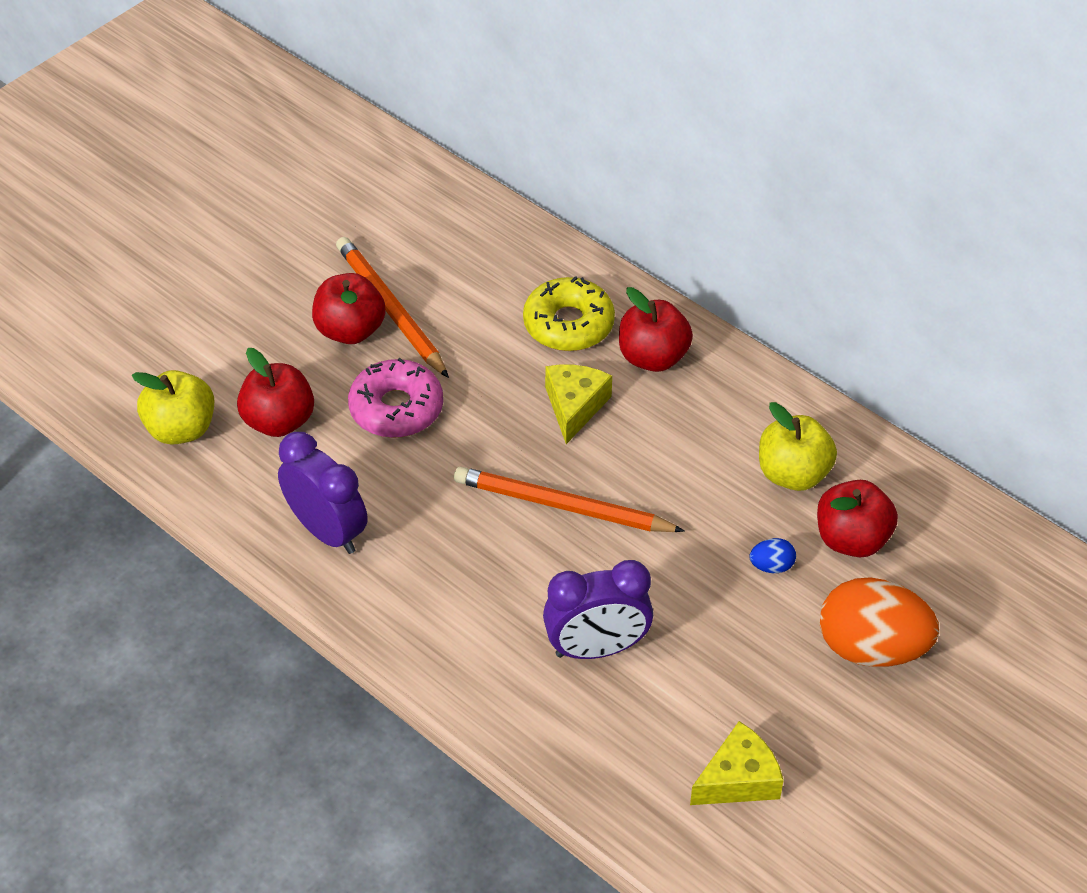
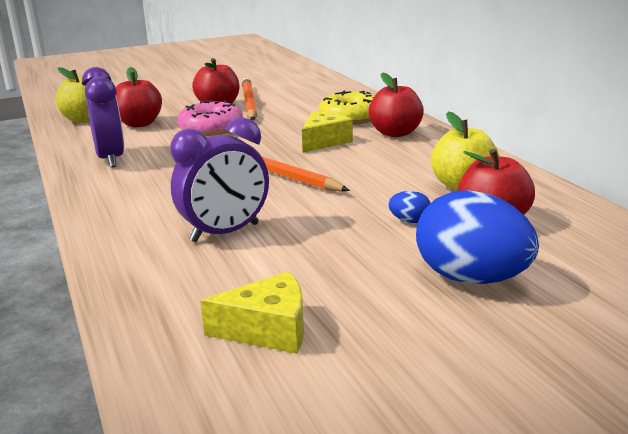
camera: 25 degrees right, 25 degrees down
(597, 648) = (225, 233): purple clock -> purple clock turned 45 degrees counterclockwise
(871, 648) = (471, 278): orange egg -> blue egg

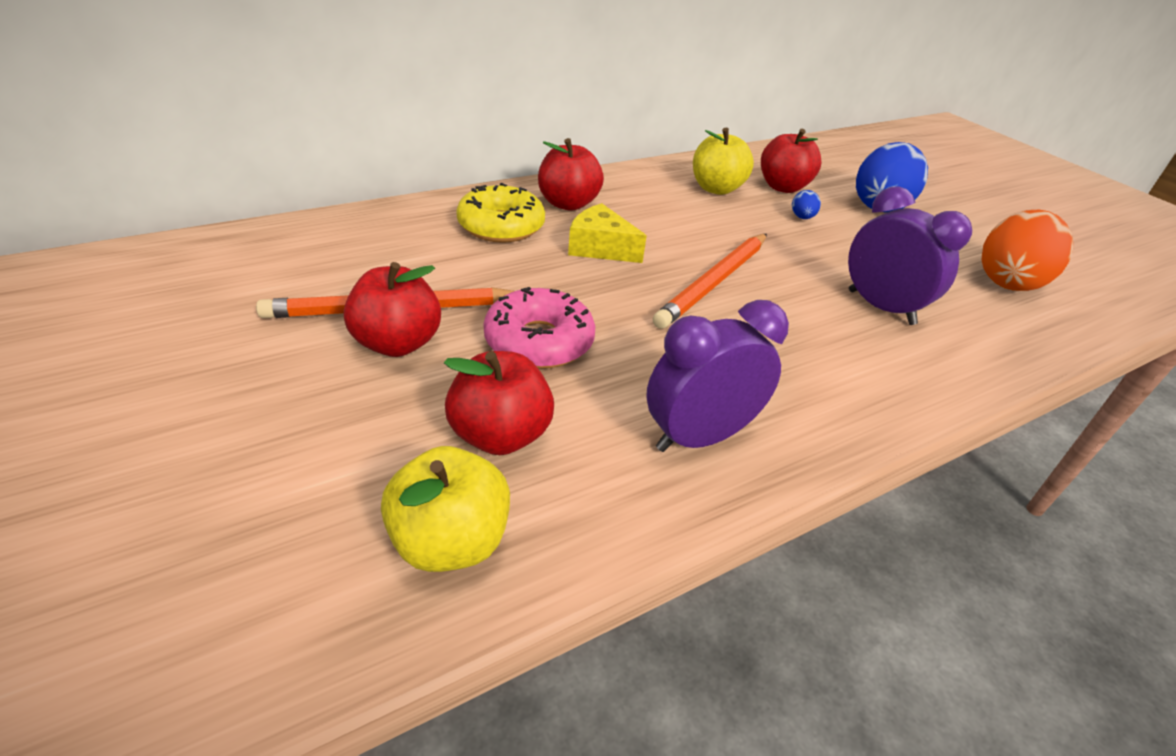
camera: 100 degrees left, 15 degrees up
(268, 330) = (1008, 281): yellow cheese -> orange egg

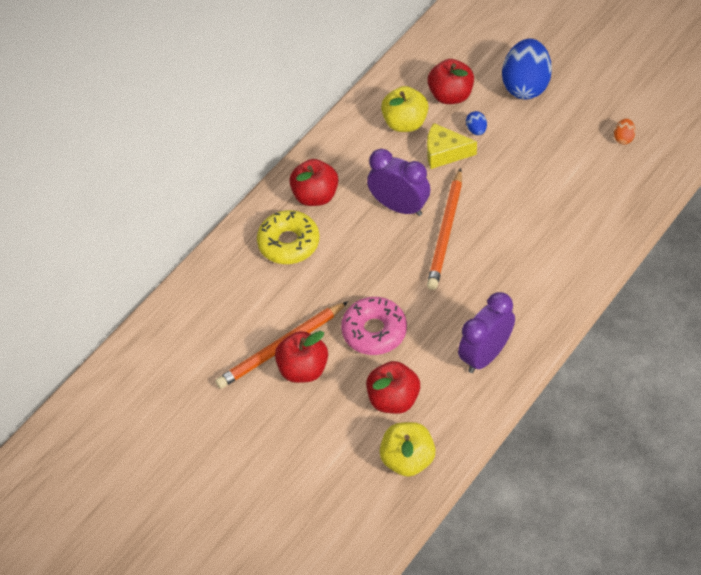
camera: 15 degrees left, 15 degrees up
(600, 248) = (362, 233): yellow cheese -> yellow cheese (444, 153)
(880, 307) = (550, 206): purple clock -> purple clock (399, 207)
(1008, 281) = (623, 138): orange egg -> orange egg, size x0.42

